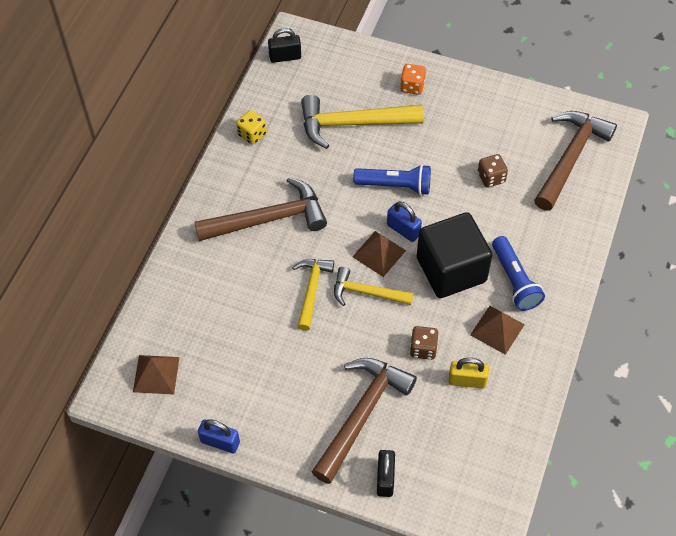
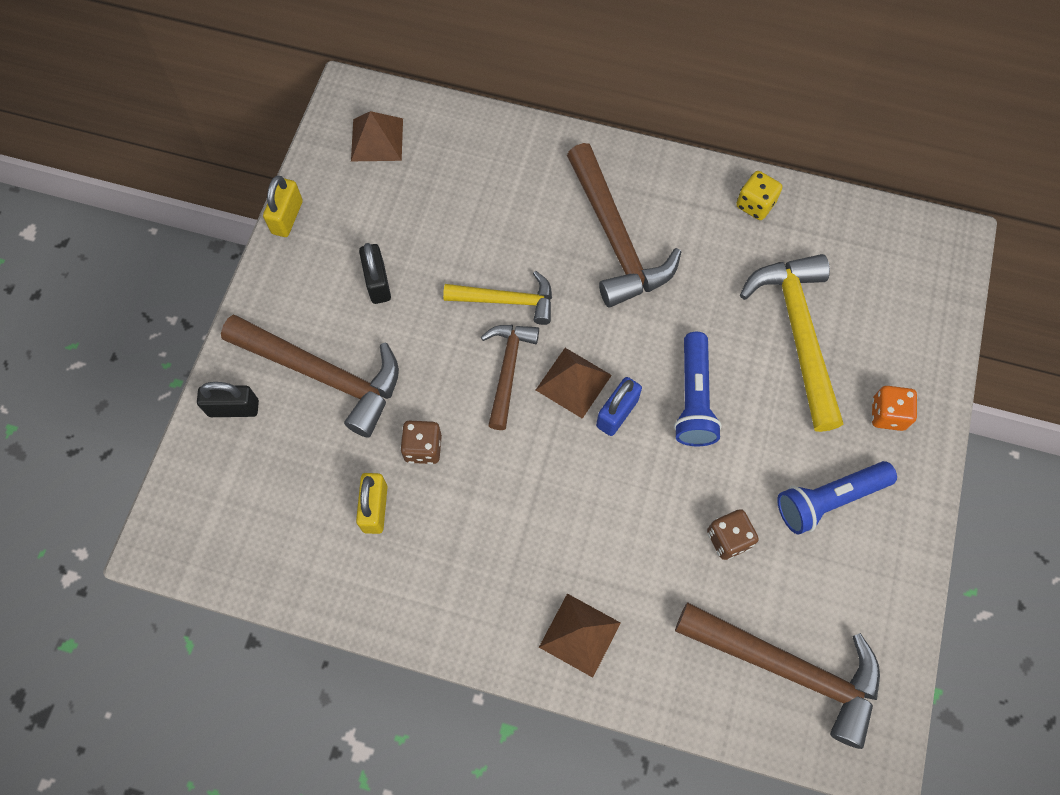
camera: 85 degrees right, 10 degrees up
(220, 442) = (287, 217): blue padlock -> yellow padlock
(285, 57) = (906, 233): black padlock -> black padlock (378, 282)
(367, 292) = (508, 370): yellow hammer -> brown hammer
(451, 270) = (554, 482): black cube -> none
(497, 329) = (458, 550): brown pyramid -> brown pyramid (580, 634)
(514, 281) = (543, 575): blue flashlight -> blue flashlight (828, 500)

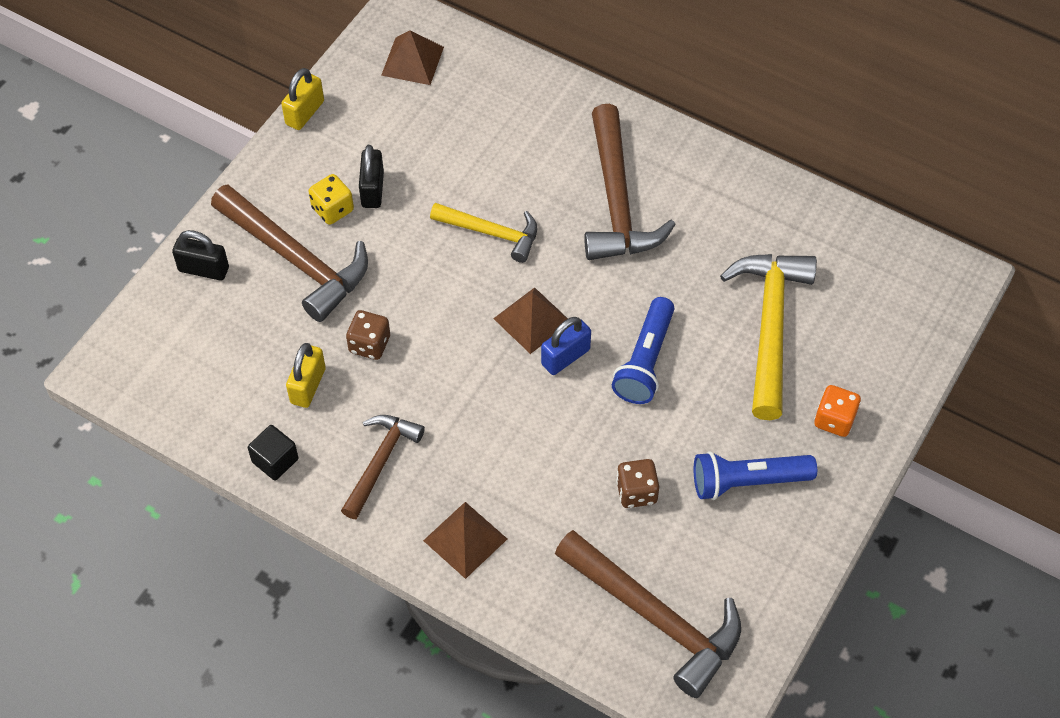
camera: 15 degrees right, 10 degrees down
(365, 599) = (275, 460): none -> black cube
(508, 370) = (472, 295): brown hammer -> brown hammer (380, 462)
(755, 204) = (768, 200): yellow dice -> yellow dice (332, 209)

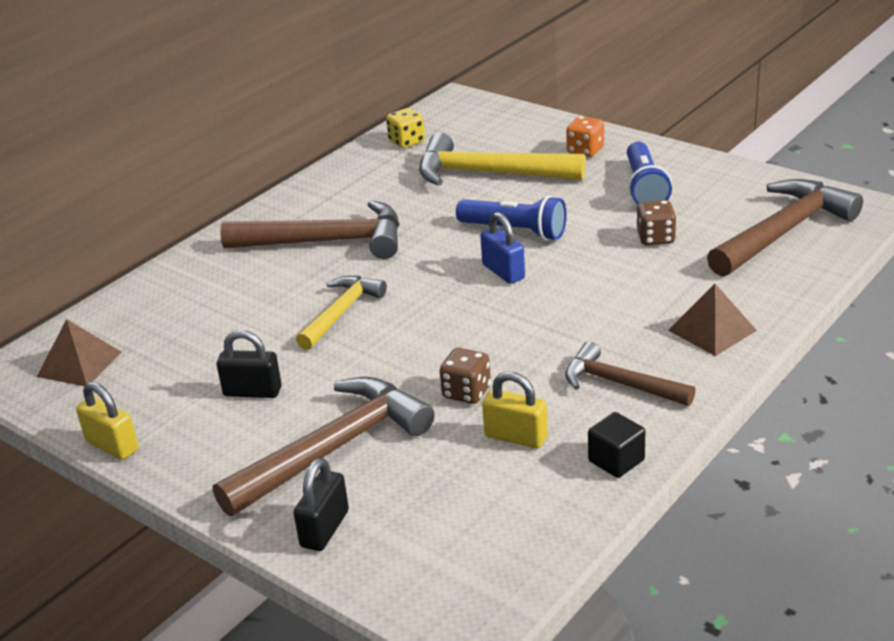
camera: 80 degrees left, 25 degrees down
(332, 209) = (269, 421): yellow dice -> yellow dice (407, 142)
(532, 320) = (456, 290): brown pyramid -> none

